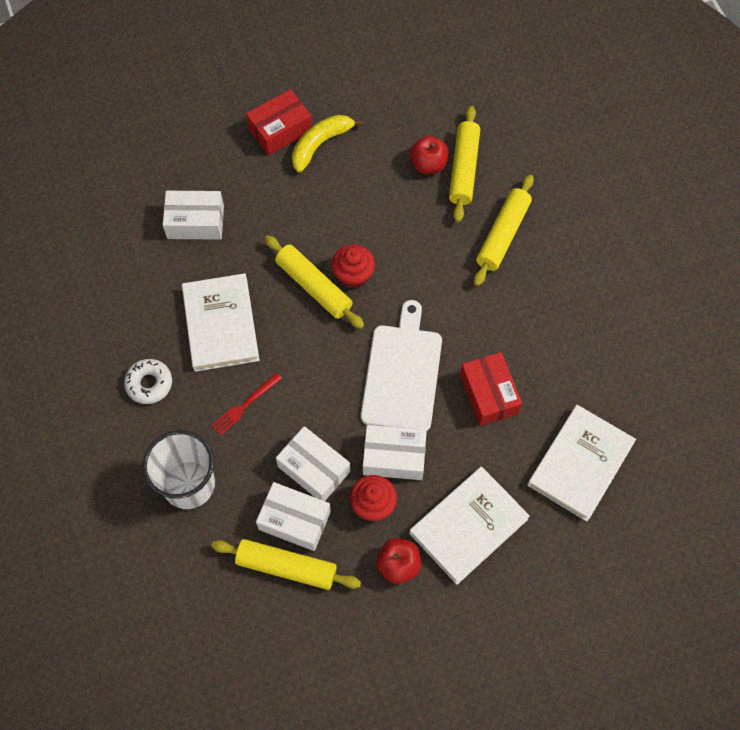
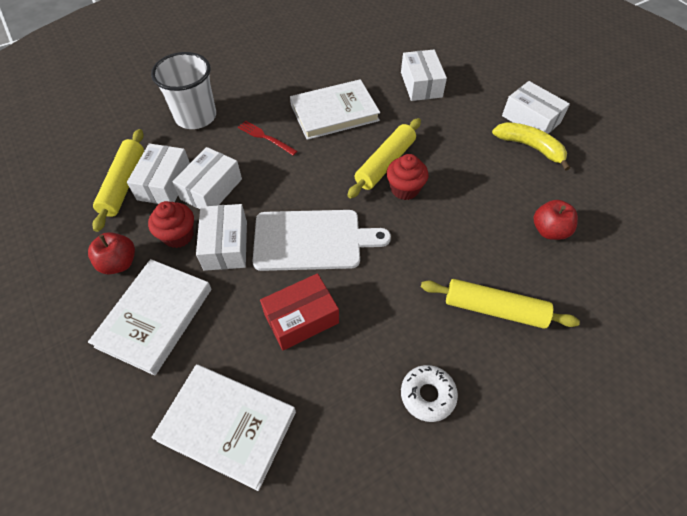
camera: 80 degrees right, 10 degrees down
(149, 384) = (276, 83): white donut -> white donut (427, 395)
(280, 130) = (531, 119): red box -> white box
(463, 169) = (558, 262): yellow rolling pin -> none
(468, 526) = (155, 317): white book -> white book turned 75 degrees clockwise

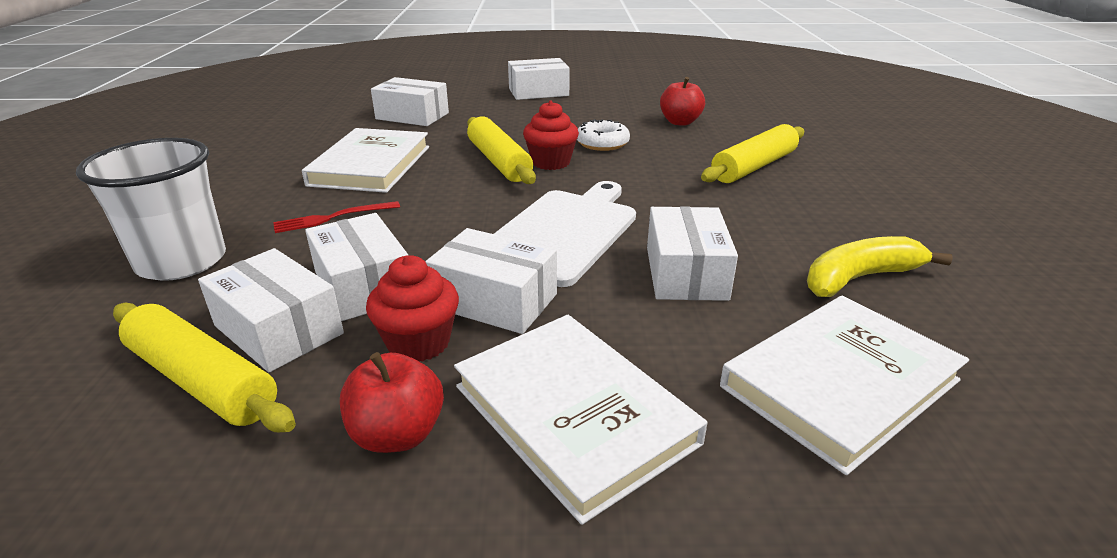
camera: 60 degrees left, 25 degrees down
(301, 318) = (685, 273): red box -> white box
(427, 395) = (844, 225): white donut -> white donut (602, 143)
(530, 147) = (572, 101): yellow banana -> yellow banana (859, 278)

